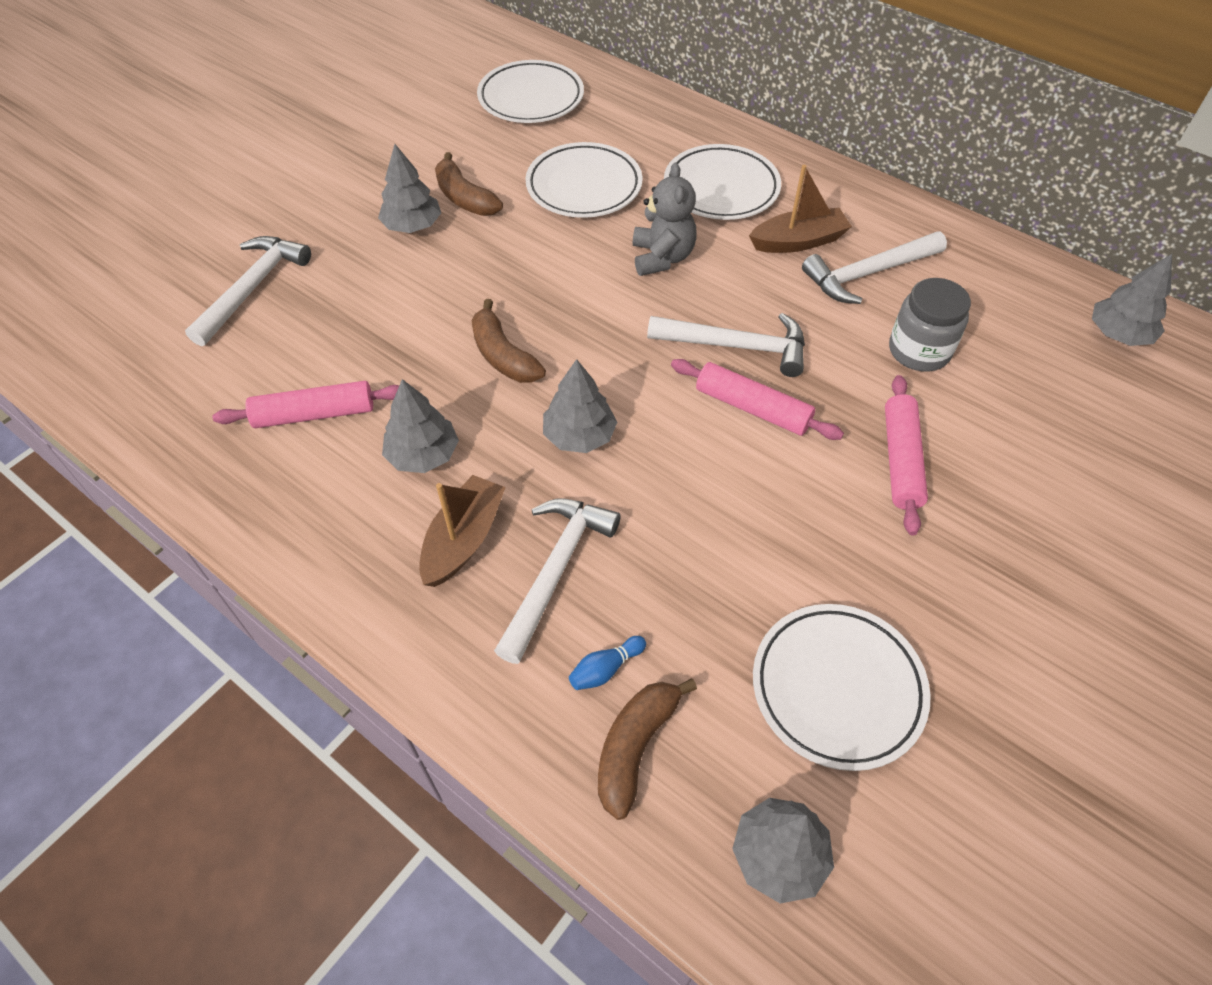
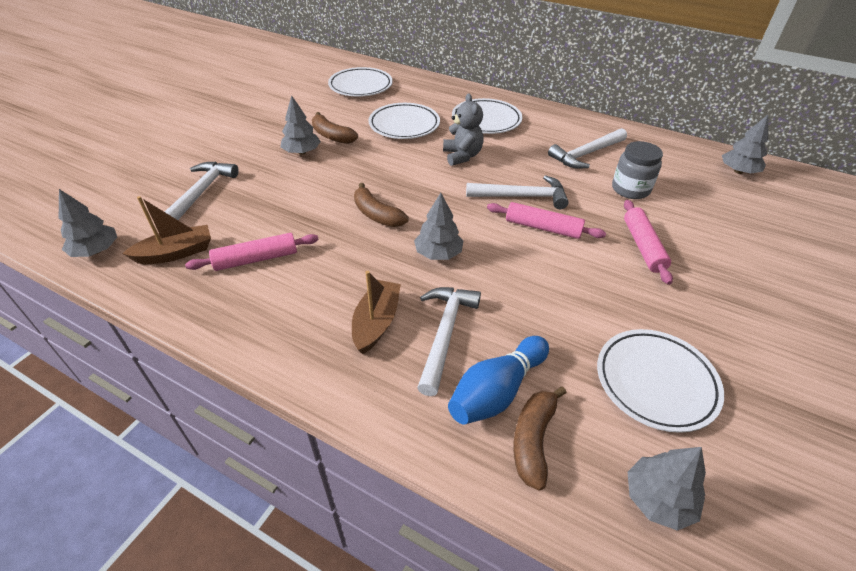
camera: 10 degrees left, 10 degrees down
(423, 455) = (336, 275): grey tree -> grey tree (96, 250)
(605, 669) = (497, 391): blue bowling pin -> blue bowling pin, size x2.18
(798, 241) = (540, 142): brown boat -> brown boat (176, 253)

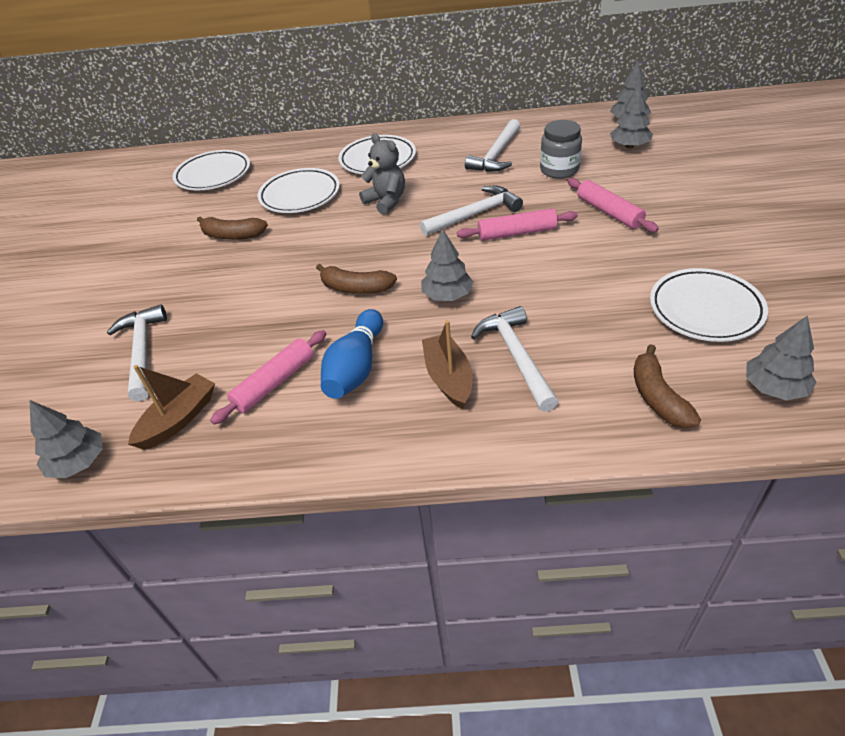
camera: 25 degrees left, 0 degrees up
(302, 152) = (216, 264): grey tree -> grey tree (629, 146)
(497, 391) = (599, 377): blue bowling pin -> blue bowling pin (356, 367)

